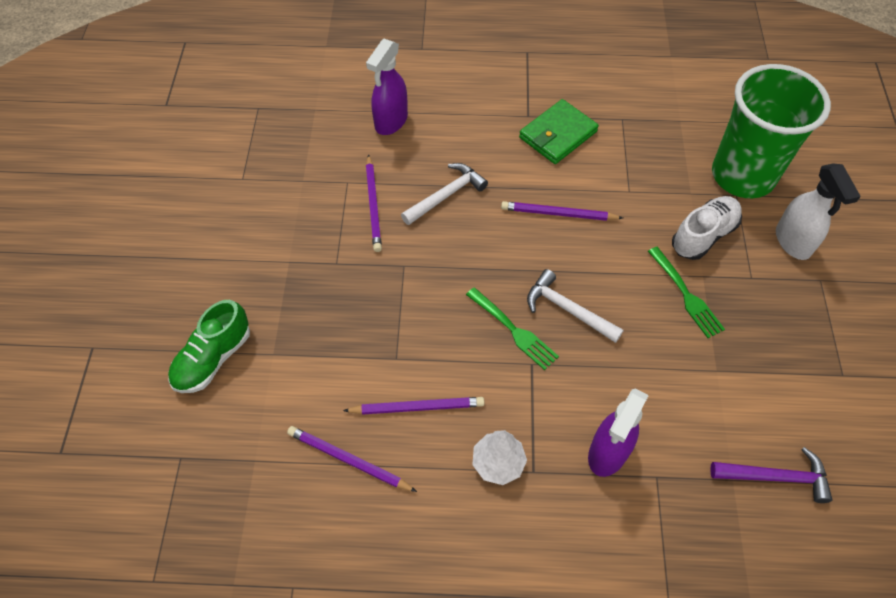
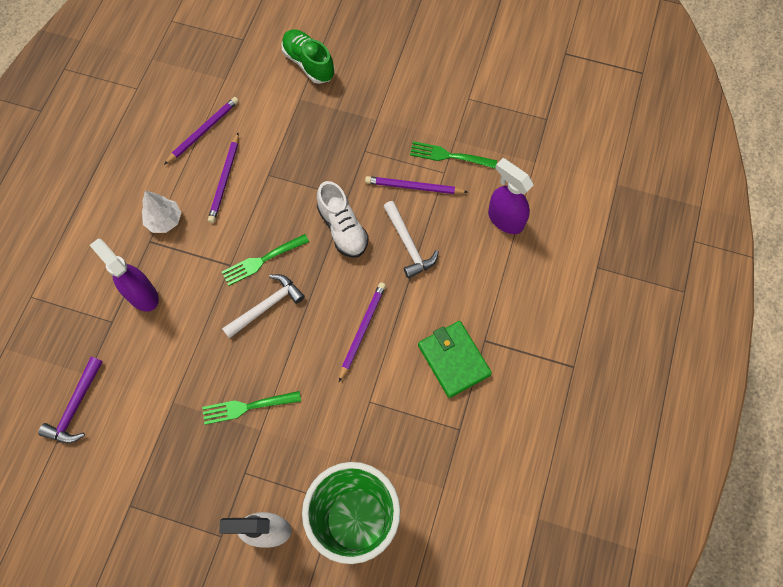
camera: 105 degrees right, 10 degrees up
(324, 181) = (449, 156): none -> green fork
(703, 235) = (301, 449): white shoe -> white shoe (342, 228)

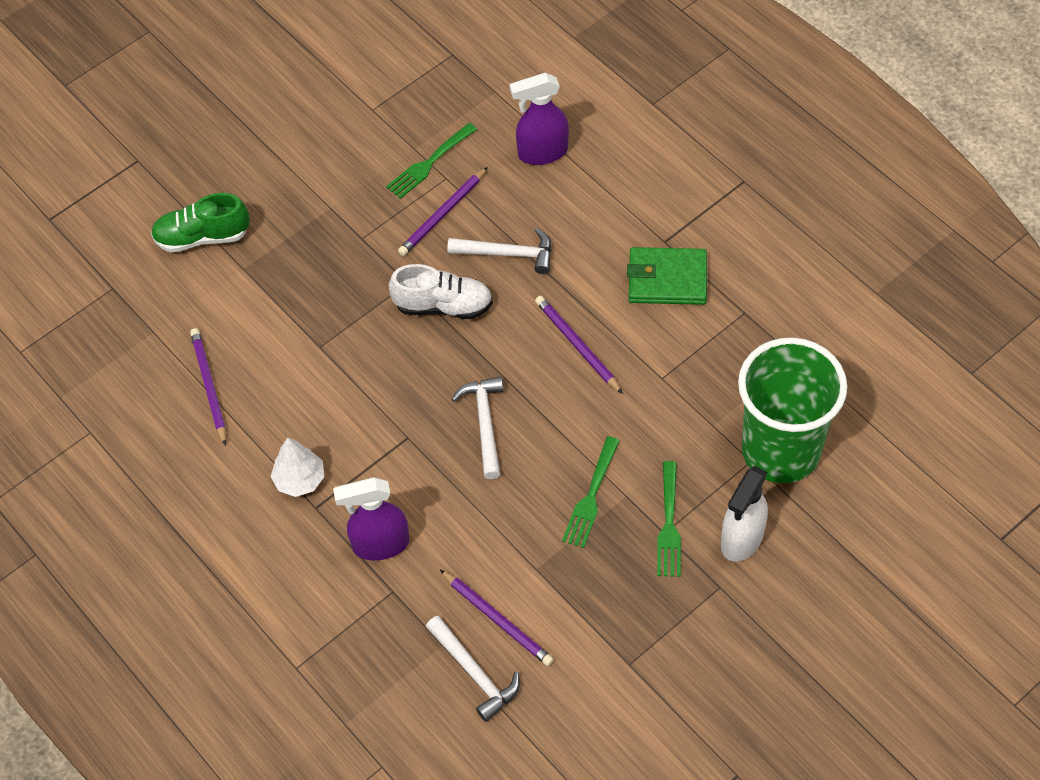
camera: 55 degrees left, 10 degrees down
(76, 407) = (475, 673): purple hammer -> white hammer
(225, 180) = (293, 393): purple pencil -> purple pencil (497, 619)
(262, 260) = (425, 402): green fork -> green fork (669, 524)

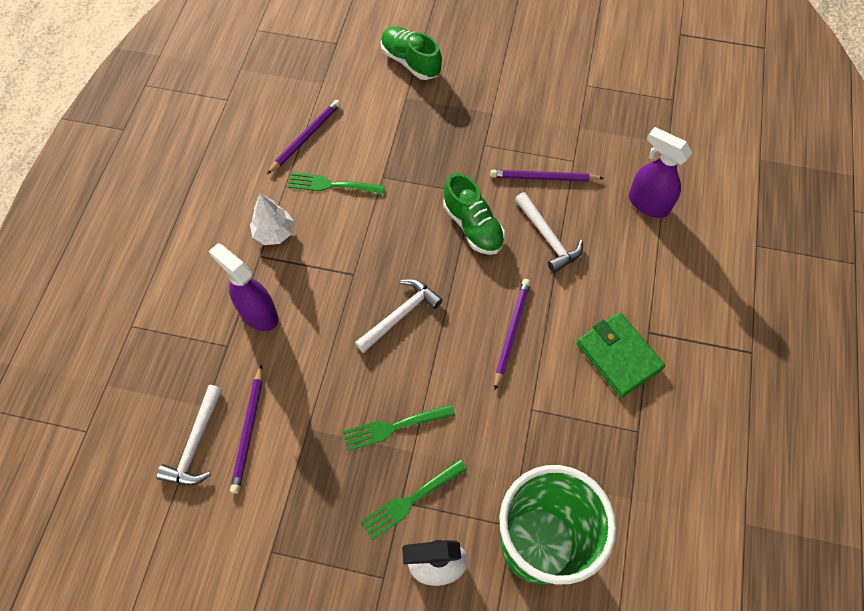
camera: 50 degrees right, 5 degrees up
(429, 163) = (576, 143): green fork -> green fork (331, 185)
(443, 305) = (473, 226): white shoe -> green shoe

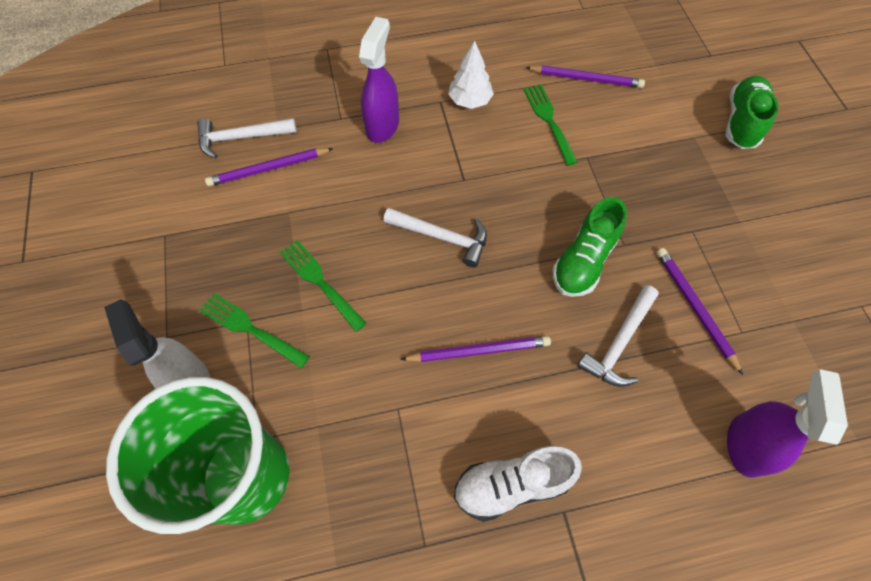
camera: 65 degrees right, 0 degrees up
(618, 356) = (511, 484): green wallet -> white shoe

